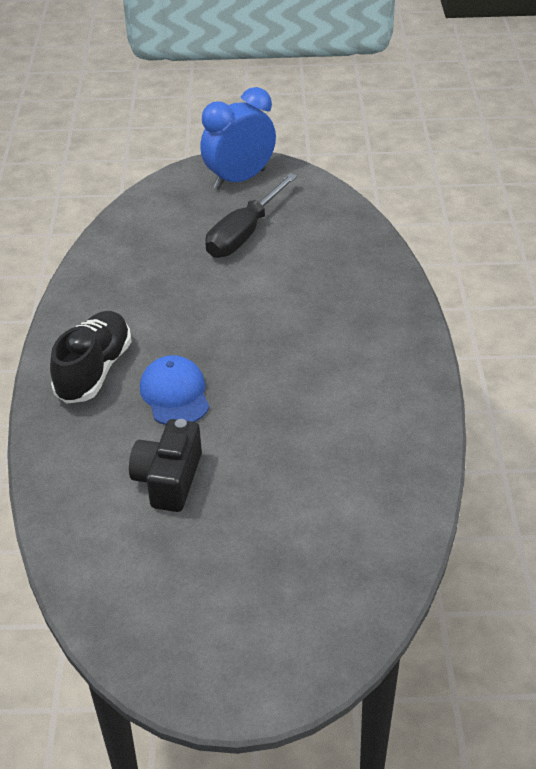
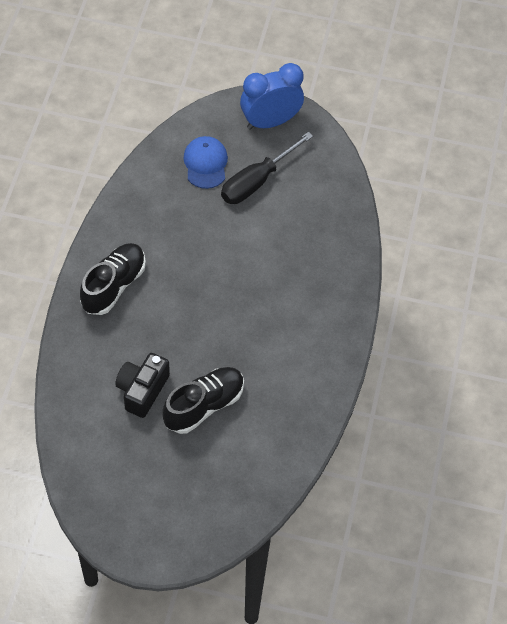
camera: 10 degrees right, 15 degrees up
(175, 394) = (164, 321): blue cap -> blue cap (205, 164)
(262, 479) = (204, 406): none -> black shoe

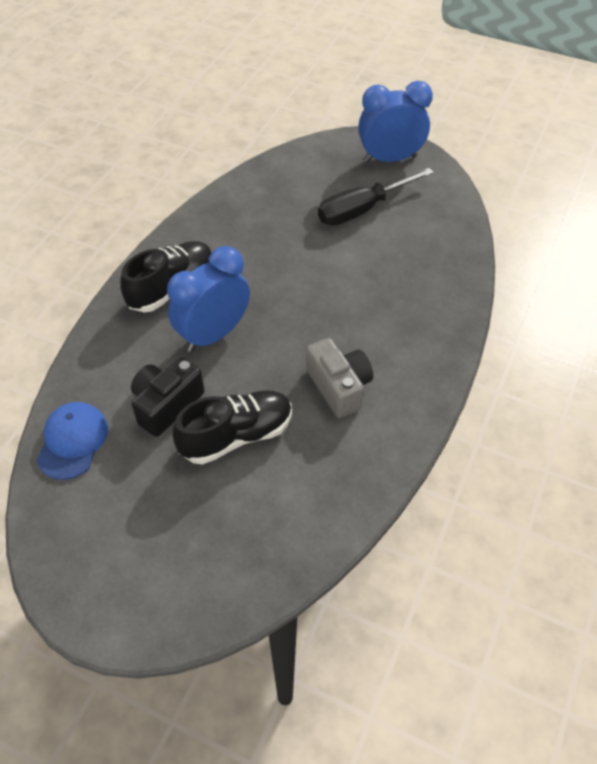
camera: 15 degrees right, 5 degrees down
(161, 323) = (213, 334): none -> blue clock
(205, 164) = (310, 186): blue cap -> blue cap (72, 441)
(273, 352) = (339, 387): none -> grey camera

